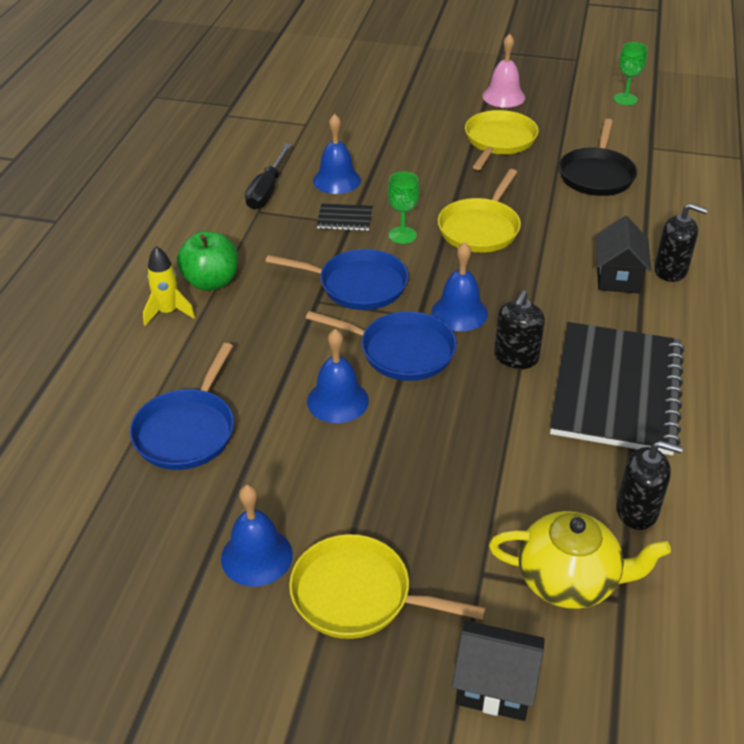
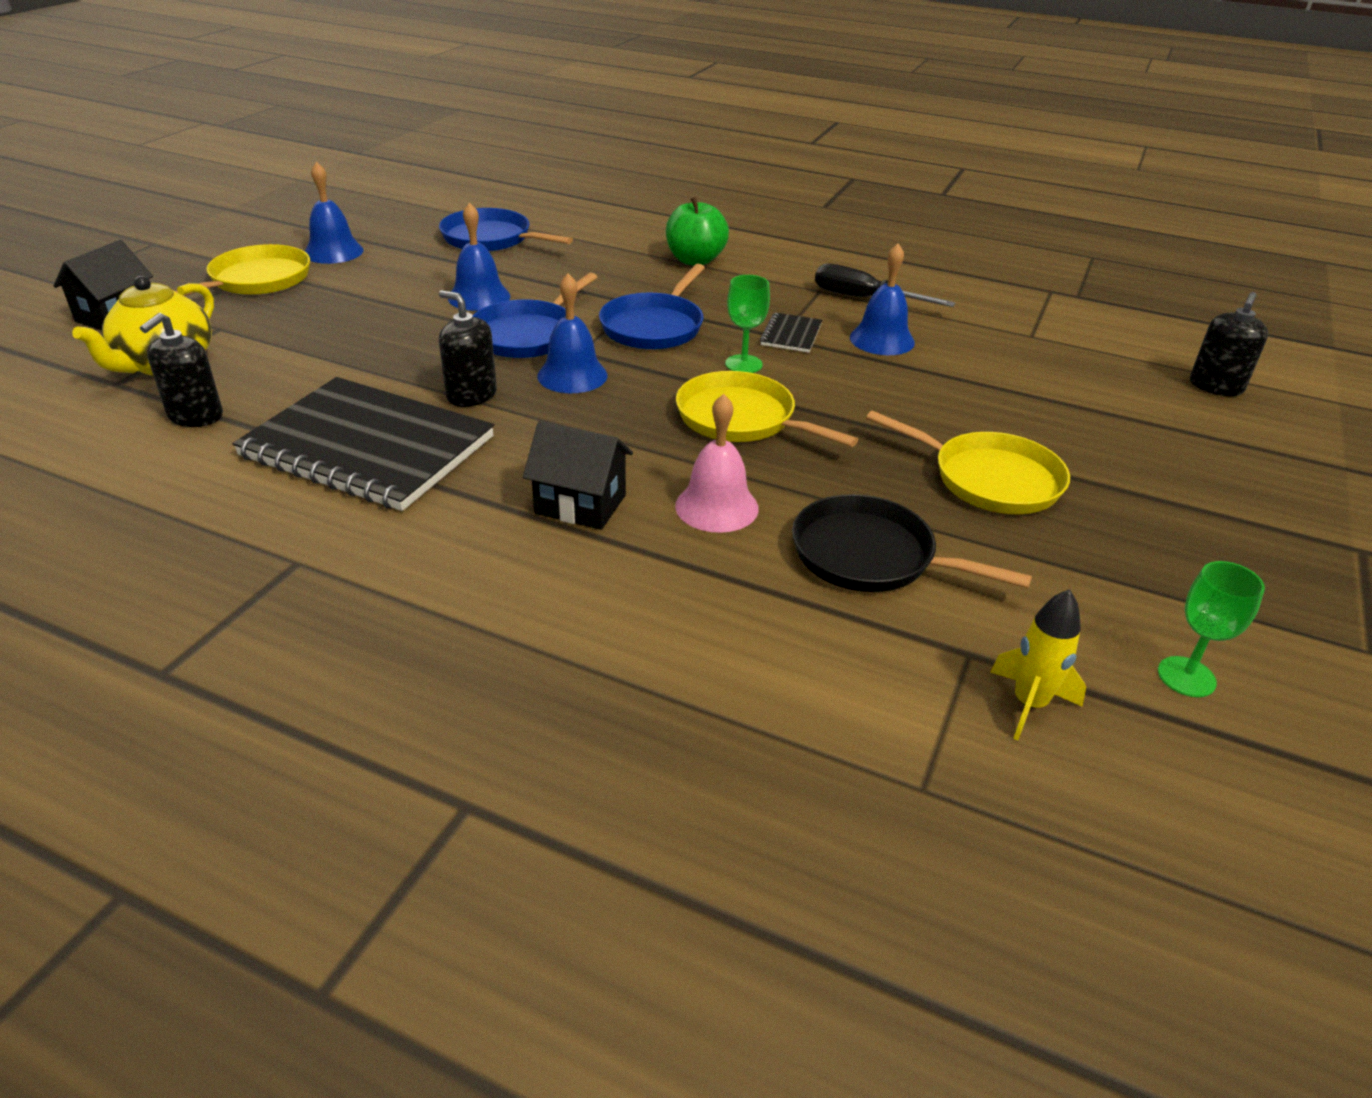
camera: 100 degrees right, 5 degrees down
(168, 312) = (656, 241): yellow rocket -> yellow rocket (1029, 704)
(503, 96) = (1158, 515): pink bell -> pink bell (716, 507)
(670, 270) = (572, 559): black soap dispenser -> black soap dispenser (1215, 386)

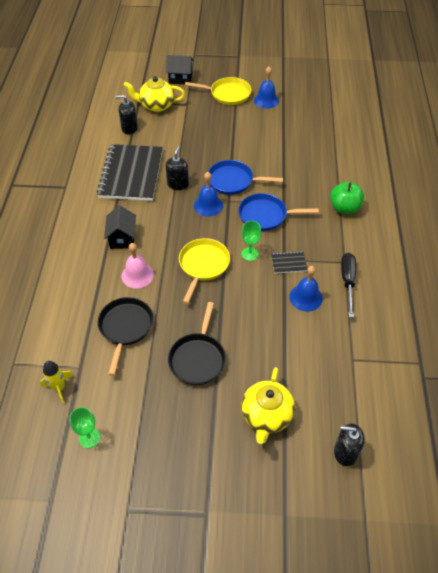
camera: 70 degrees right, 15 degrees up
(479, 297) = (256, 155): blue bell -> none
(491, 239) = (314, 136): blue pan -> none
(989, 479) = (198, 358): yellow pan -> black pan
(1139, 437) = (266, 416): none -> yellow teapot

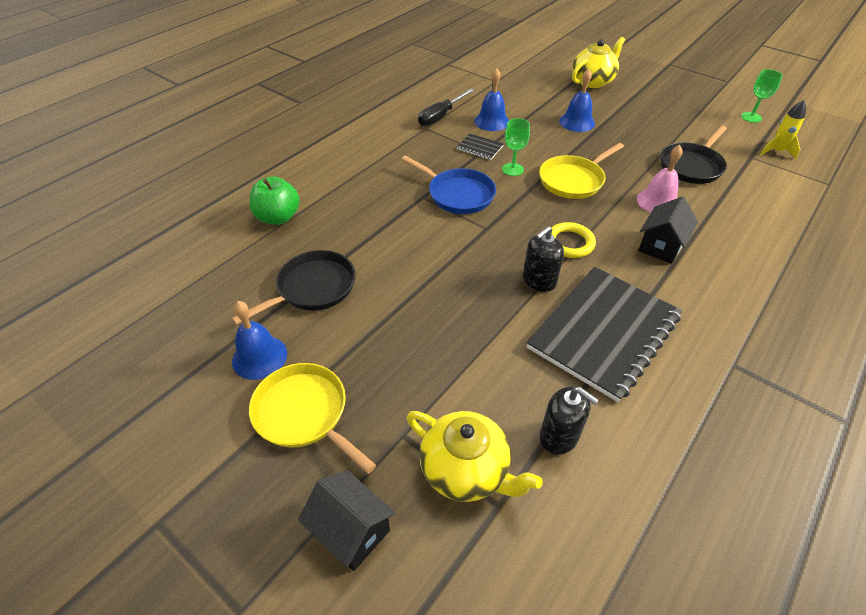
camera: 145 degrees left, 5 degrees down
(175, 214) = (570, 243): none -> yellow ring
(198, 358) = (628, 123): black pan -> black pan (312, 288)
(208, 205) = (518, 235): blue bell -> blue bell (577, 122)
(233, 181) = (457, 249): blue pan -> none
(344, 208) = (363, 164): green apple -> green apple (278, 217)
(345, 452) = (551, 54): black soap dispenser -> none

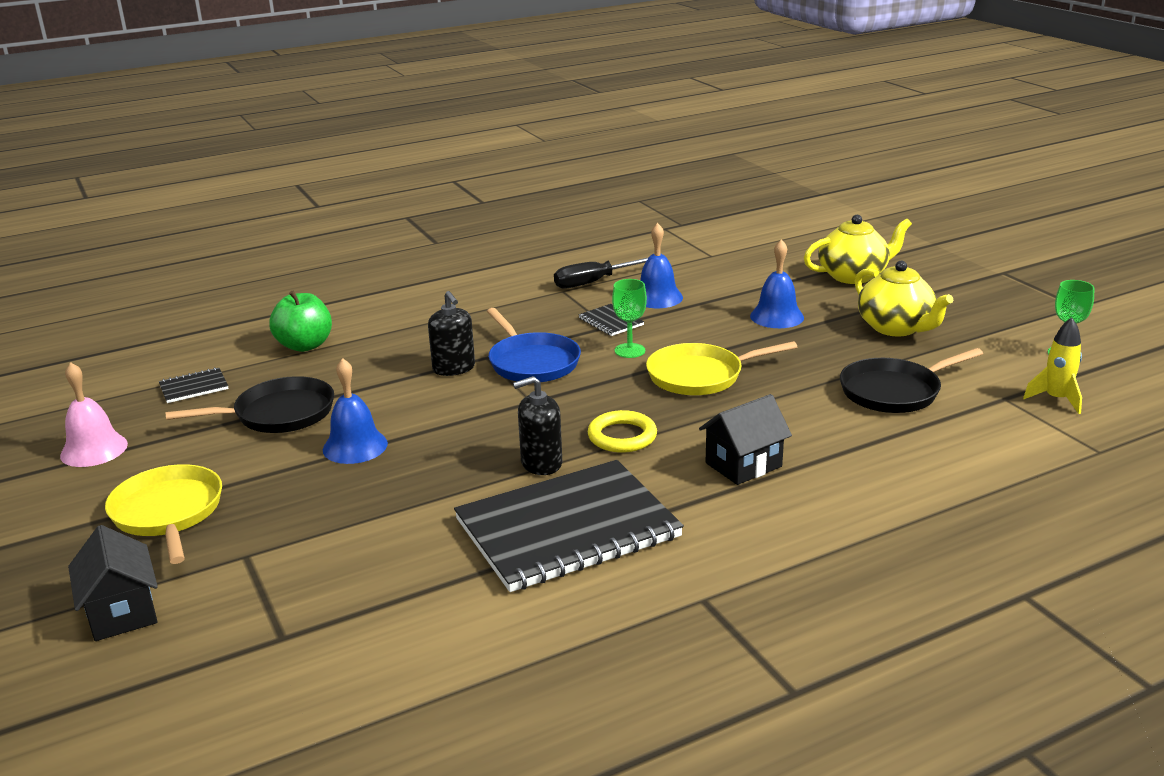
camera: 25 degrees right, 20 degrees down
(220, 280) = (194, 387): none -> black notebook
(259, 357) = (170, 458): blue bell -> blue bell (355, 446)
(466, 470) = (279, 601): yellow teapot -> yellow teapot (896, 328)
(559, 436) = (409, 602): black soap dispenser -> black soap dispenser (454, 368)
(658, 201) = (795, 419): pink bell -> pink bell (94, 449)

